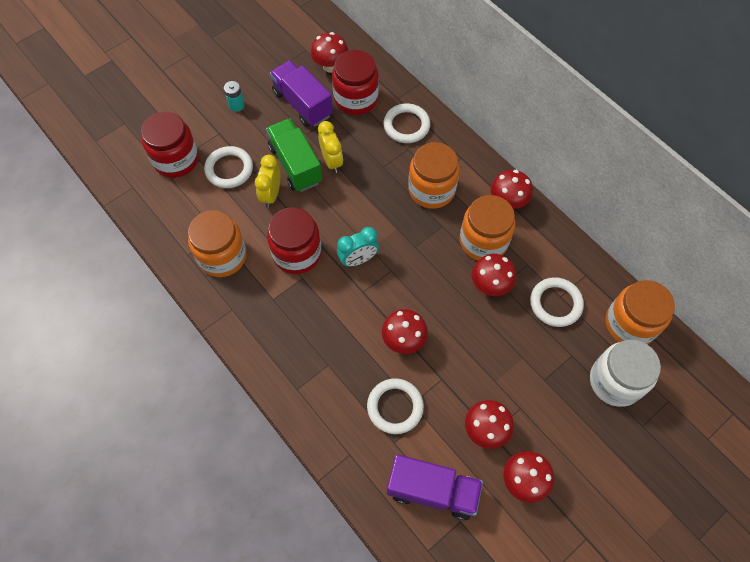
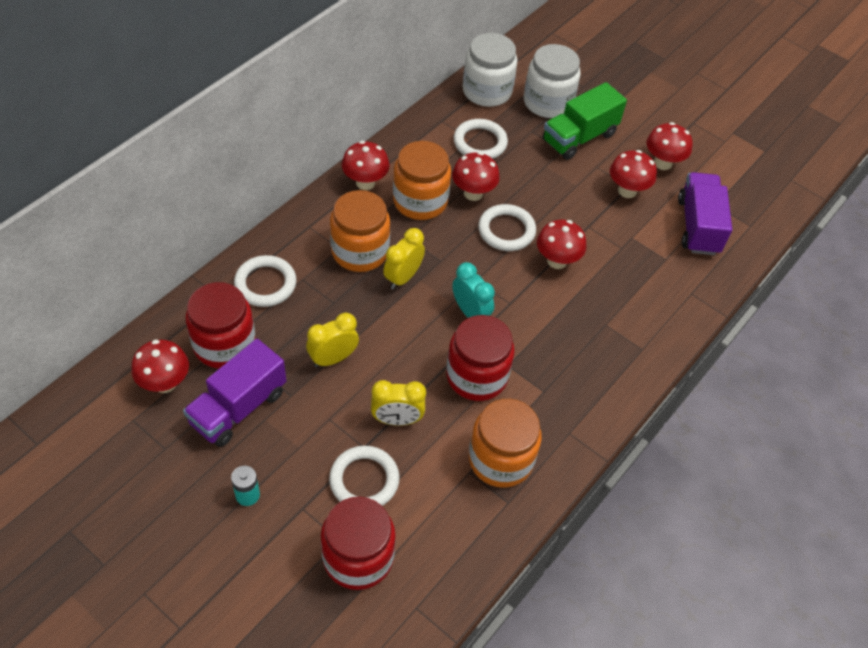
camera: 105 degrees left, 10 degrees down
(295, 165) = (344, 399): green truck -> green truck (579, 137)
(395, 407) = (630, 261): white ring -> white ring (506, 230)
(400, 216) = (403, 277): none -> yellow clock
(630, 324) = (487, 91): orange jar -> white jar

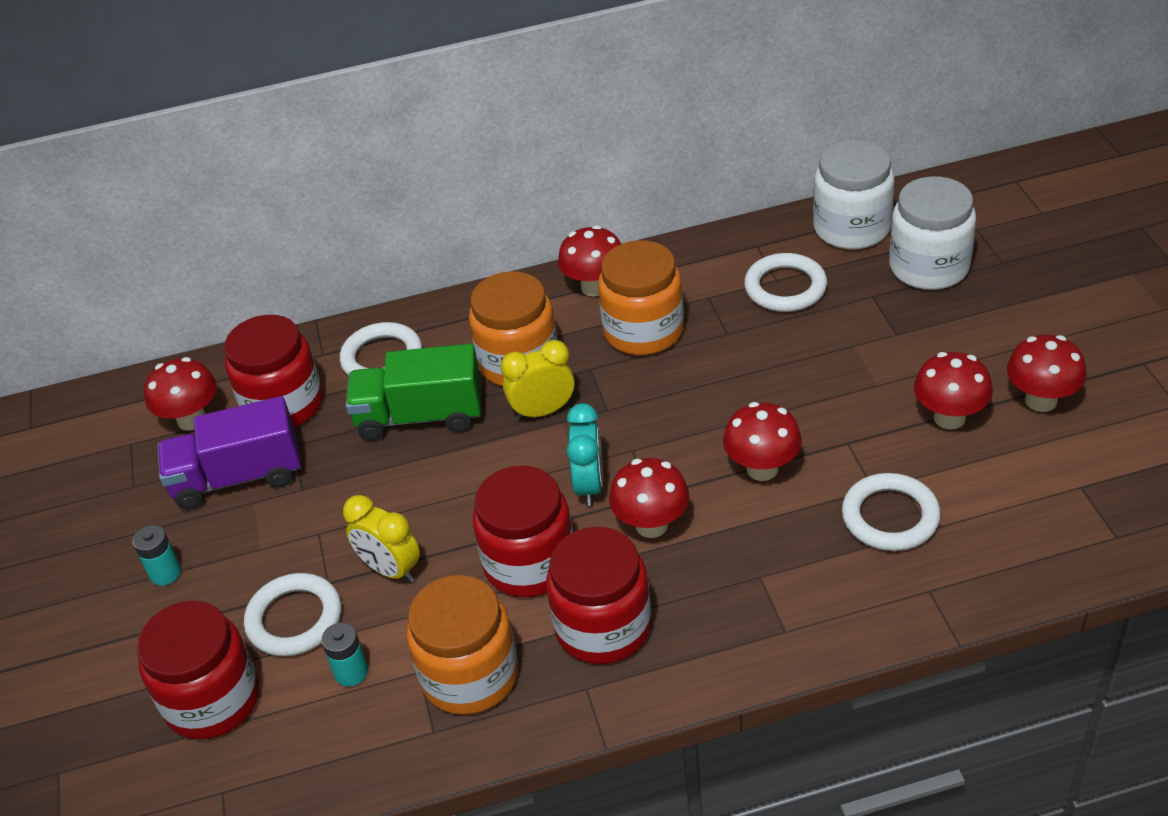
camera: 45 degrees right, 10 degrees down
(333, 358) = (382, 469): yellow clock -> none
(429, 494) = (351, 672): none -> turquoise battery
(473, 193) = (721, 345): red mushroom -> red mushroom (651, 525)
(506, 230) = (725, 406): white ring -> white ring (890, 517)
(549, 393) = (603, 627): none -> red jar
(579, 137) = (936, 325): green truck -> green truck (420, 416)
(698, 226) = (1023, 505): purple truck -> none

